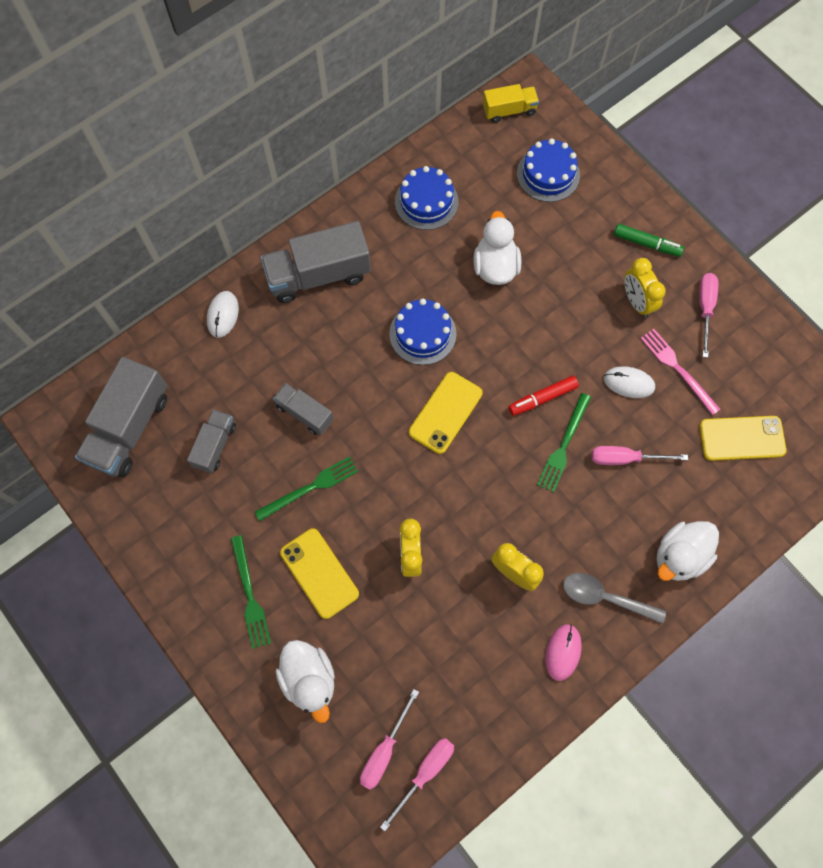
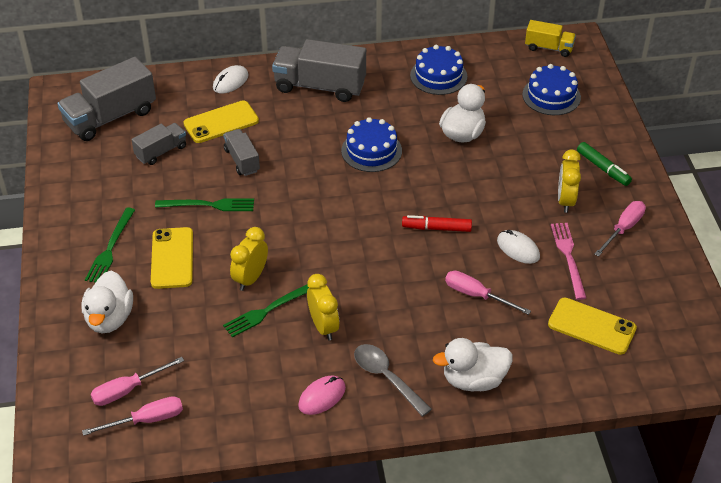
camera: 30 degrees right, 25 degrees down
(445, 412) = (350, 204): yellow phone -> yellow phone (221, 122)
(564, 445) = (430, 265): green fork -> green fork (269, 310)

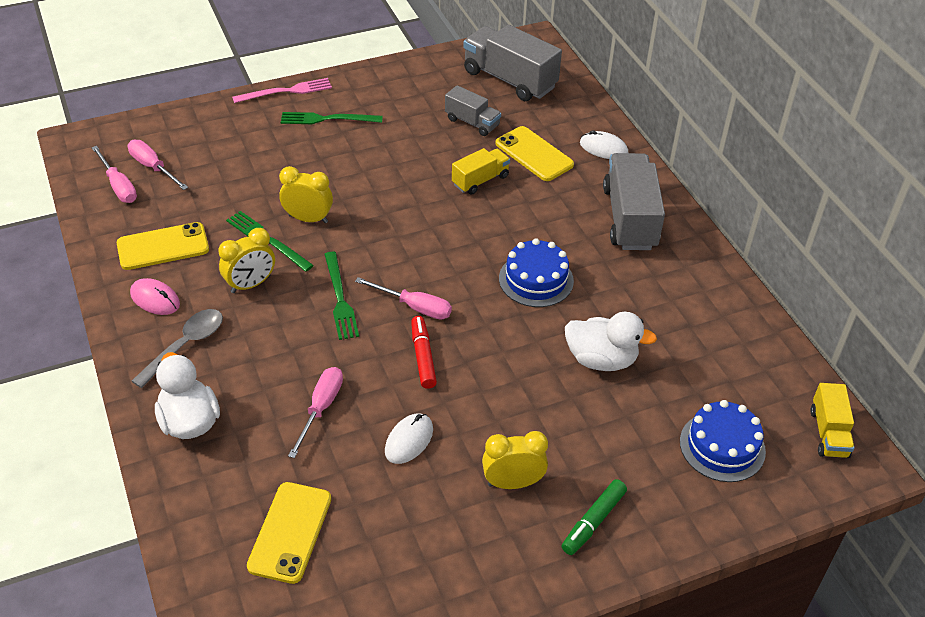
camera: 75 degrees right, 0 degrees up
(109, 318) = (237, 138): white duck -> none
(172, 258) = (324, 160): yellow phone -> yellow phone (163, 247)
(209, 205) = (405, 170): green fork -> green fork (340, 298)
(242, 160) = (480, 180): grey truck -> yellow truck
(438, 76) = (703, 321): blue cake -> none
(568, 257) = (407, 496): pink fork -> pink fork (286, 91)
(623, 229) = (478, 556): pink screwdriver -> pink screwdriver (414, 307)

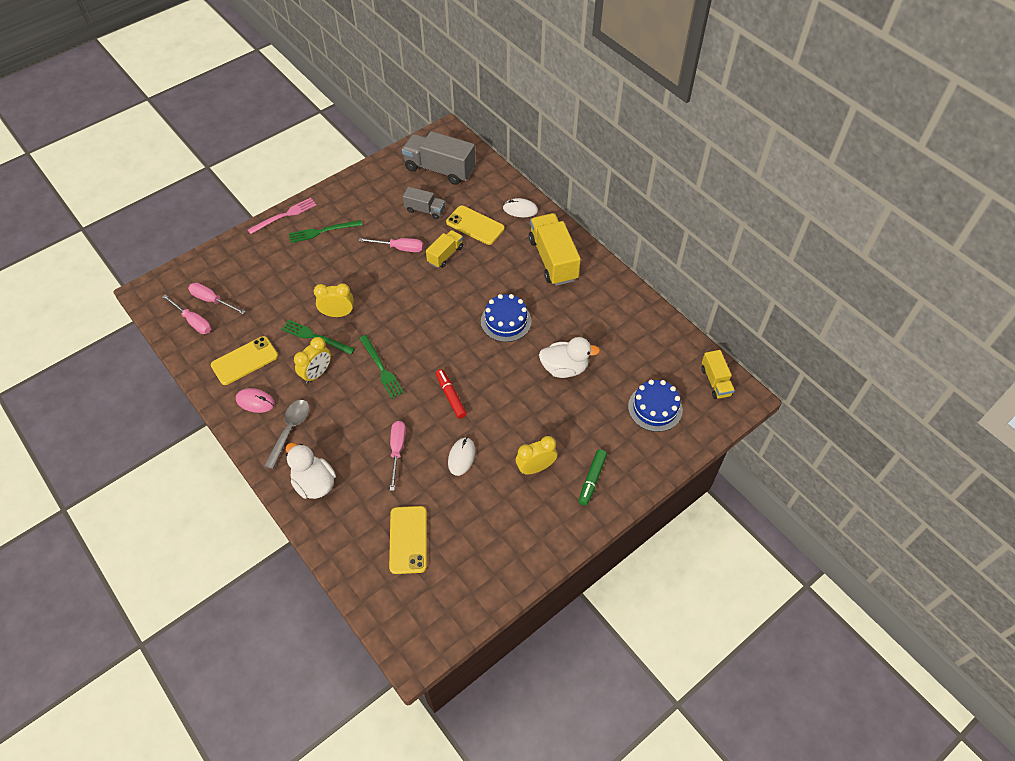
camera: 15 degrees left, 10 degrees up
(414, 307) = (433, 362): pink screwdriver -> pink screwdriver (399, 248)
(630, 218) = (553, 260): grey truck -> yellow truck

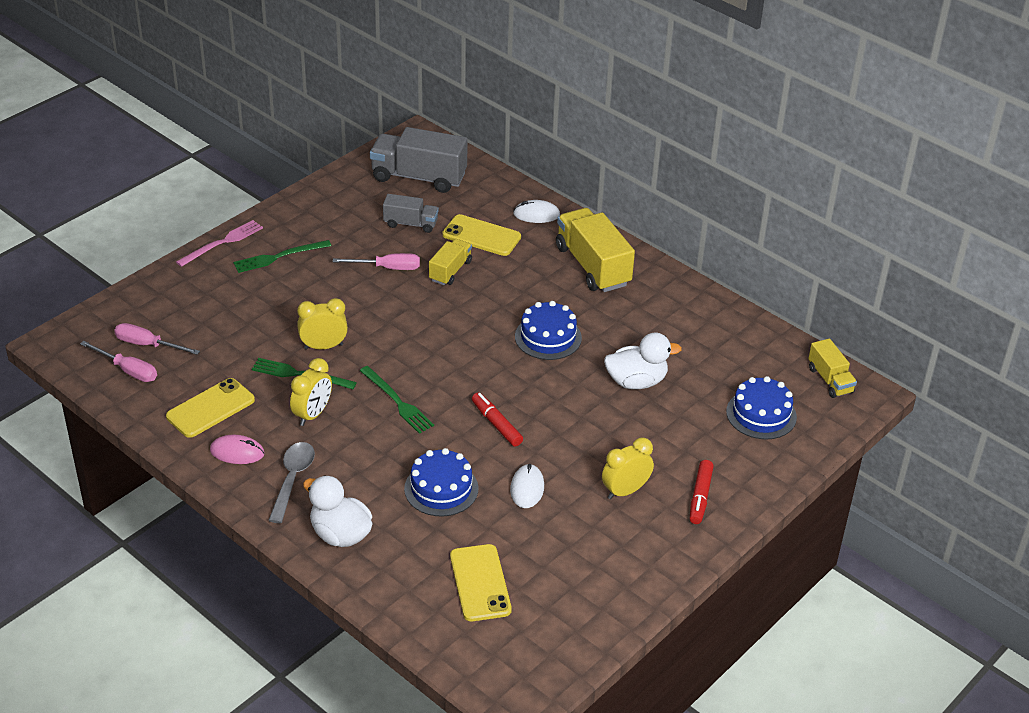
camera: 10 degrees left, 15 degrees down
(397, 450) = (441, 489): pink screwdriver -> blue cake
(592, 479) = (700, 497): green marker -> red marker

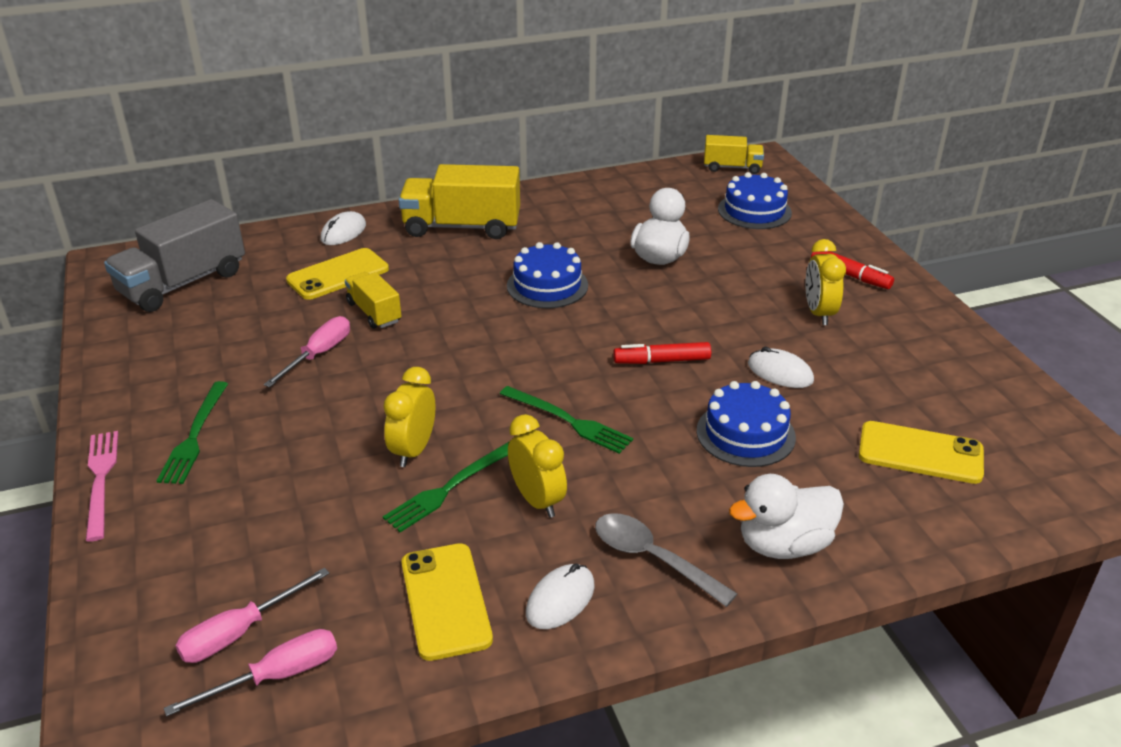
camera: 60 degrees left, 5 degrees down
(237, 452) = (560, 599): pink mouse -> white mouse
(397, 401) = (568, 421): green fork -> green fork turned 45 degrees clockwise
(411, 224) = (258, 314): grey truck -> none

